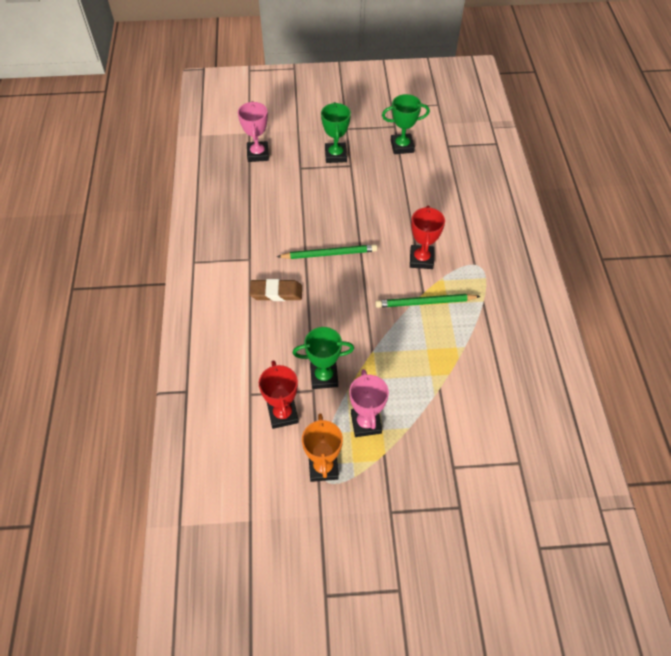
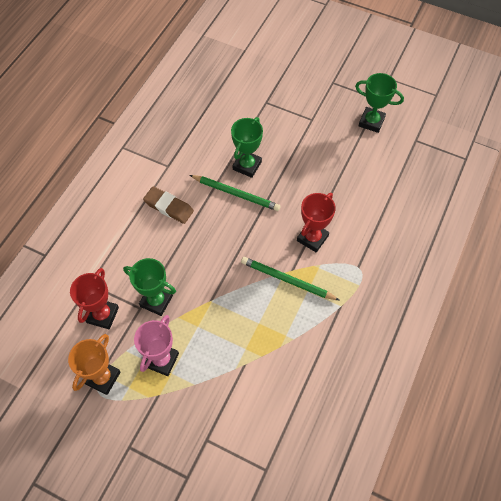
camera: 30 degrees right, 5 degrees up
(258, 154) = (238, 73): pink trophy -> none
(335, 155) = (305, 104): green trophy -> green trophy (247, 165)

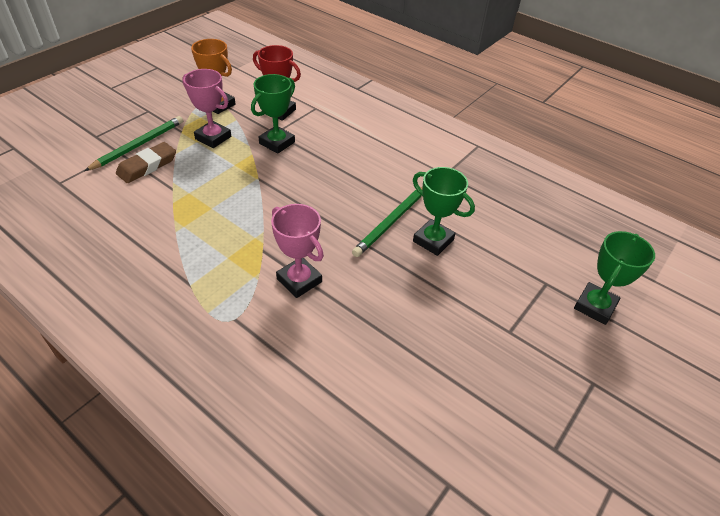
camera: 100 degrees right, 15 degrees down
(169, 207) = (388, 166): brown eraser -> brown eraser (147, 166)
(287, 280) = (251, 242): green pencil -> green pencil (138, 145)
(312, 238) = (299, 280): red trophy -> pink trophy
(371, 122) = (499, 419): green trophy -> green trophy (594, 306)

